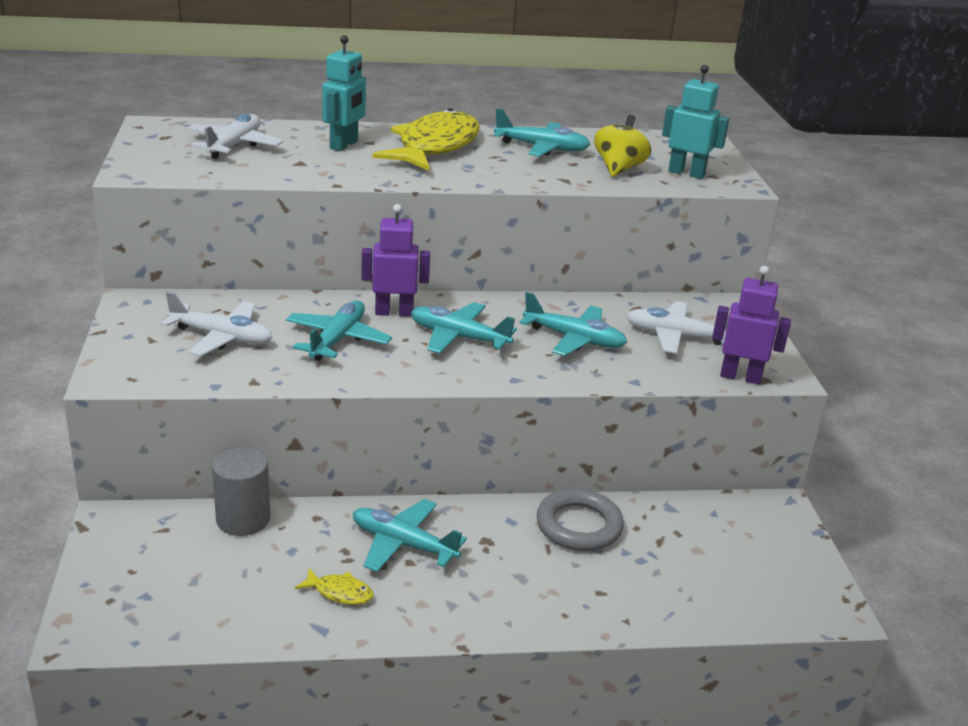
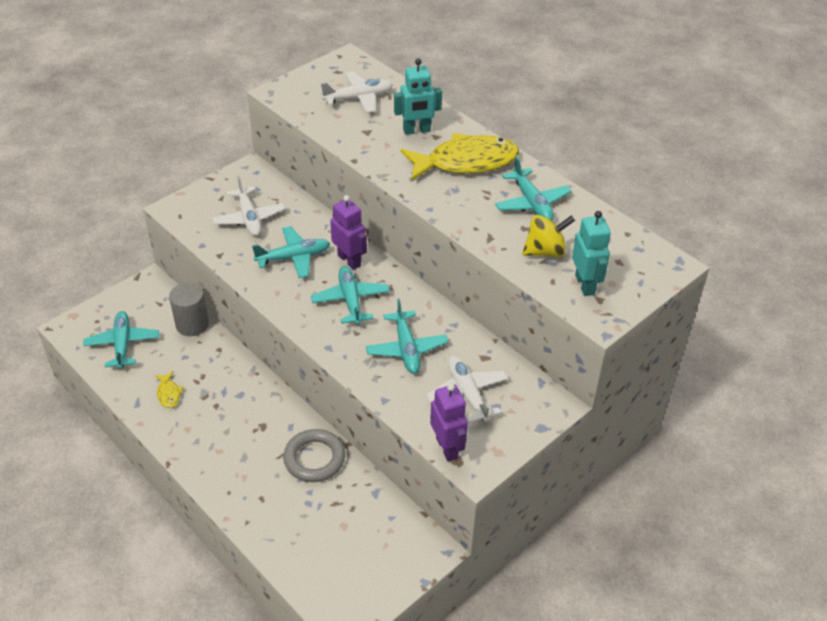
camera: 55 degrees right, 15 degrees up
(403, 544) = (228, 394): turquoise plane -> turquoise plane (122, 344)

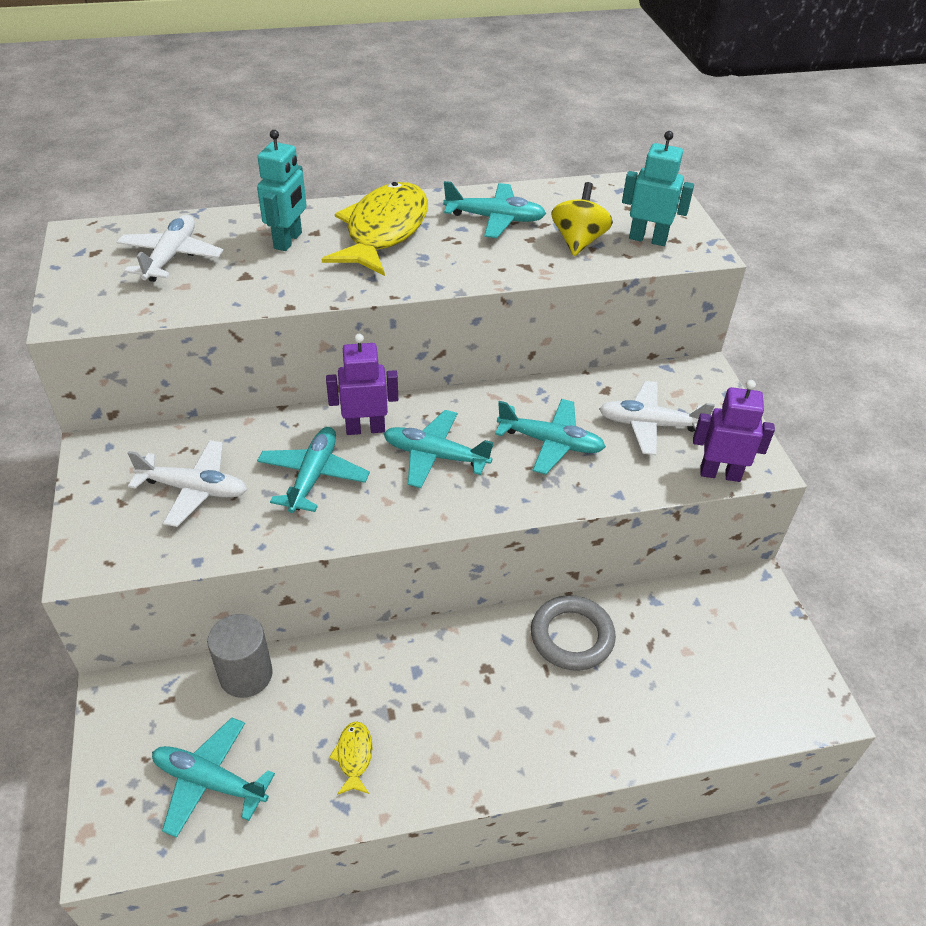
camera: 60 degrees left, 0 degrees up
(168, 393) = (354, 756): yellow fish -> yellow fish turned 105 degrees counterclockwise

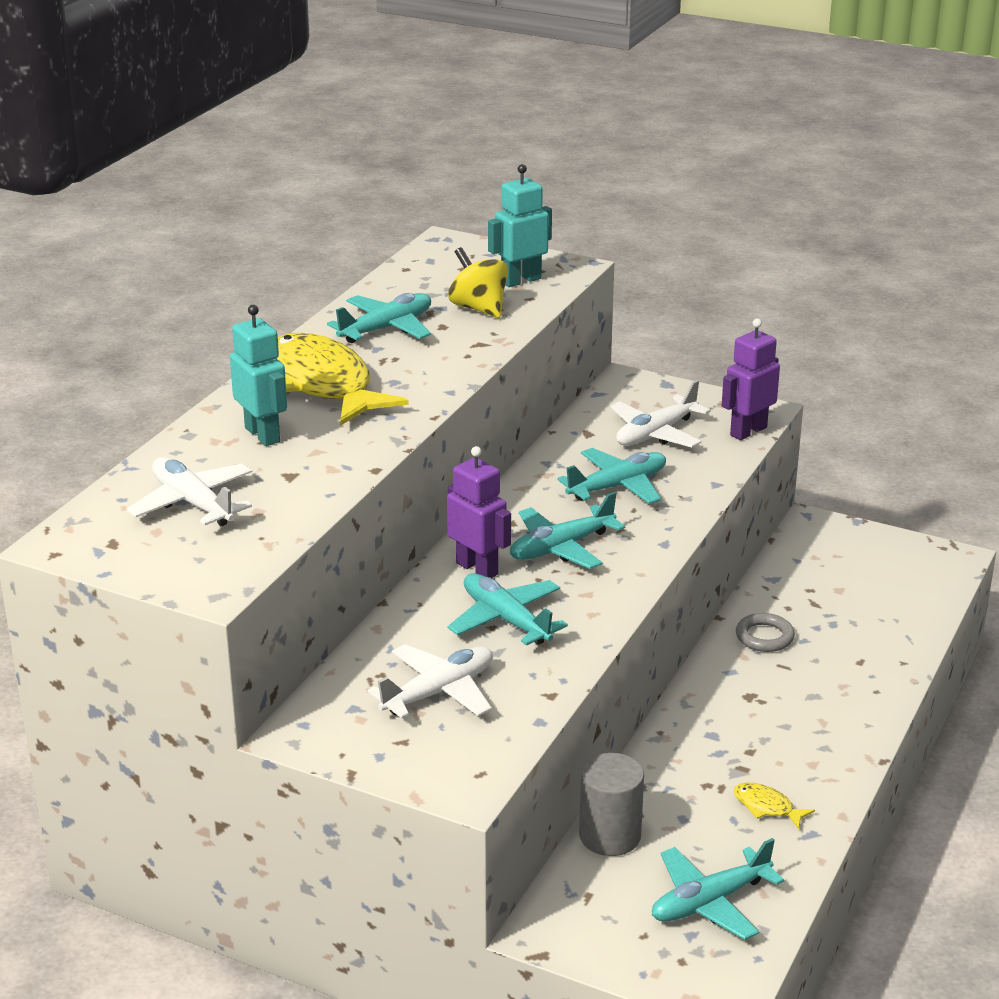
camera: 50 degrees left, 15 degrees down
(365, 428) = (477, 568): purple robot -> purple robot turned 105 degrees clockwise
(572, 636) = (764, 637): grey ring -> grey ring, size x0.65

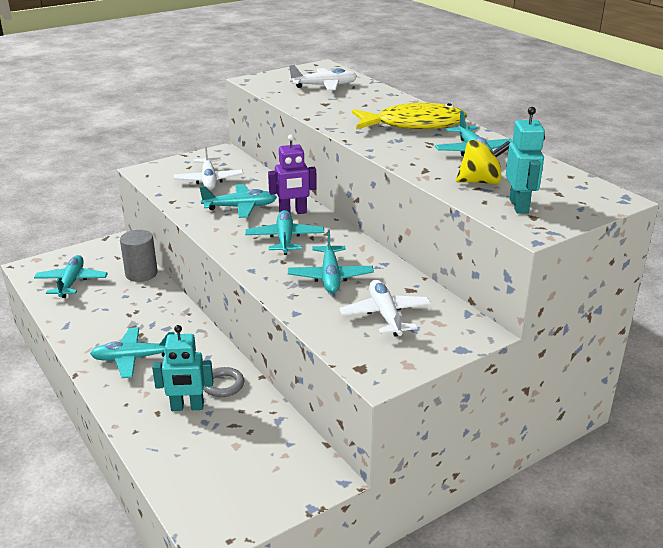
camera: 120 degrees right, 0 degrees up
(263, 435) = (372, 105): turquoise robot -> turquoise robot (187, 407)
(748, 431) = (352, 356): purple robot -> none
(767, 807) = (99, 321): yellow fish -> none
(801, 729) = (133, 358): none -> turquoise plane

